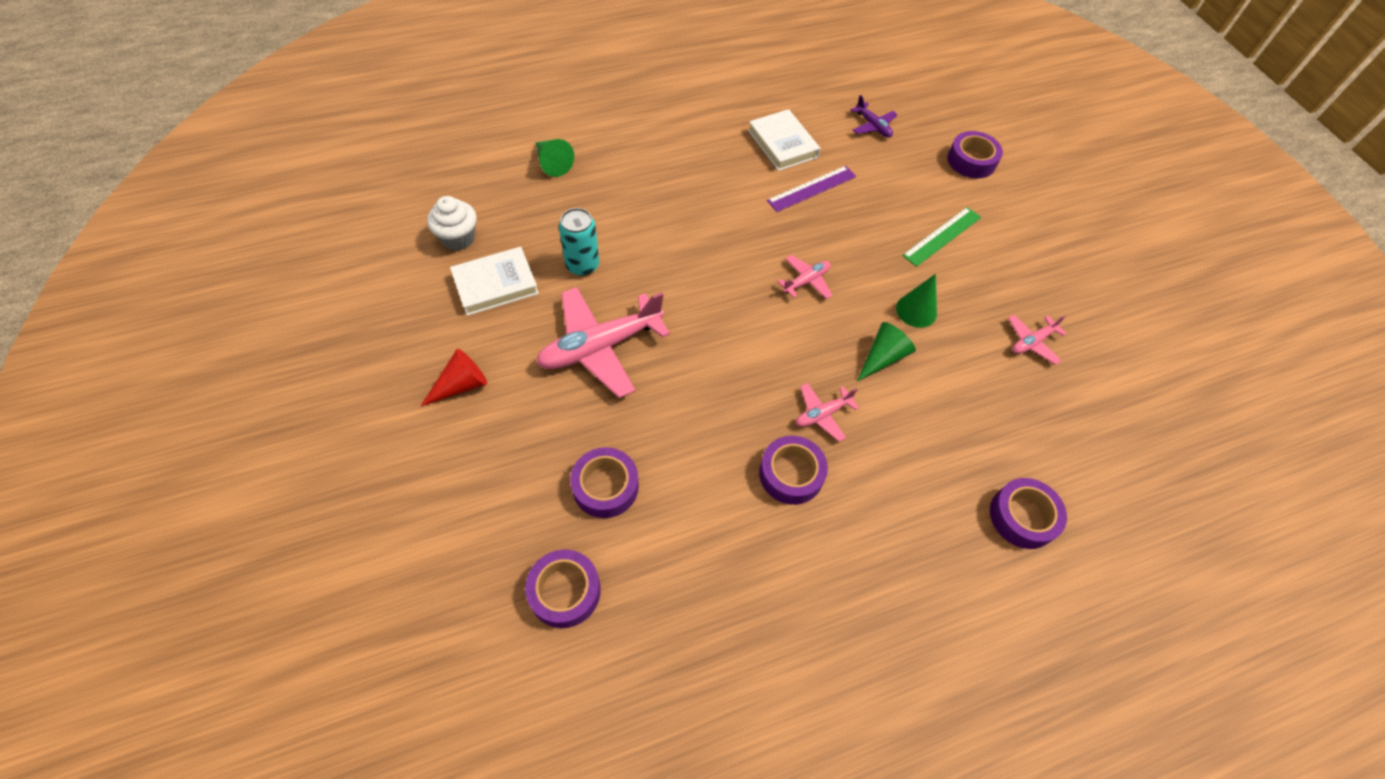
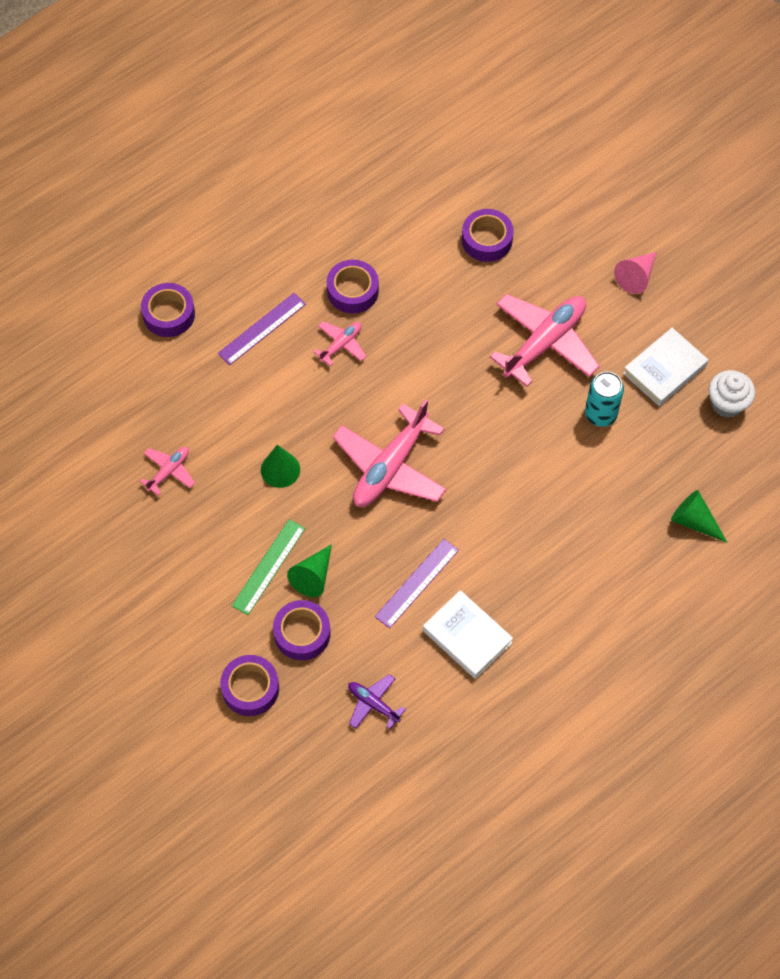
camera: 165 degrees right, 5 degrees up
(461, 385) = (636, 276): red cone -> pink cone
(565, 591) = (481, 169): purple tape -> purple tape (302, 633)
(806, 281) = (390, 467): pink plane -> pink plane, size x2.05
(882, 357) = (302, 412): green cone -> green cone (313, 576)
(910, 462) = (262, 328): none -> purple ruler

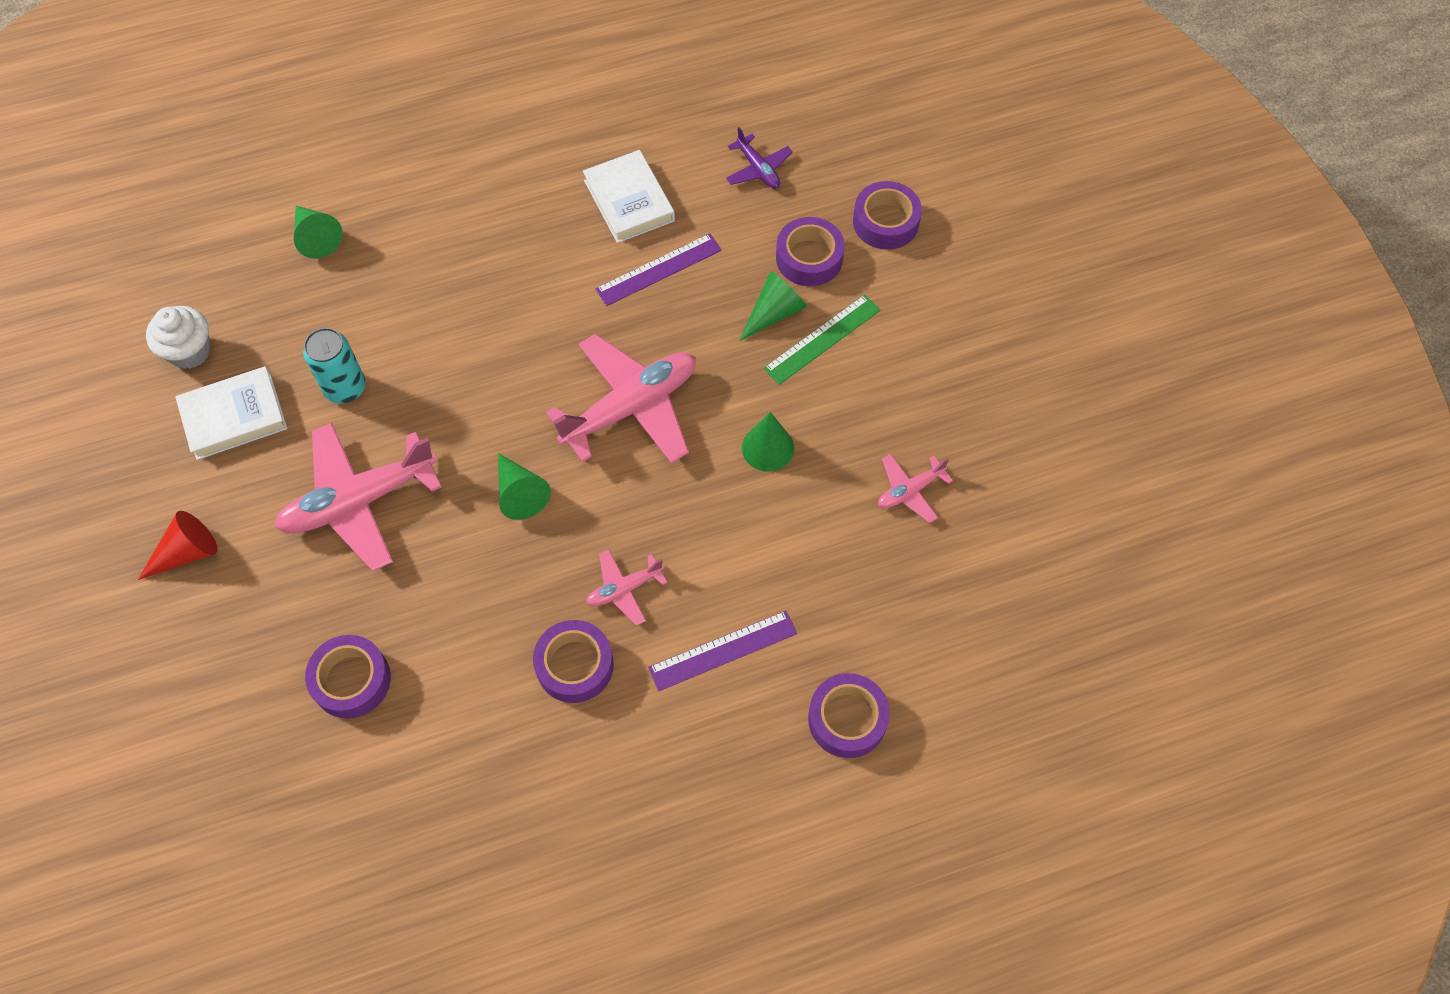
camera: 160 degrees left, 0 degrees up
(440, 383) = (520, 493): none -> green cone
(636, 276) = (187, 553): pink cone -> red cone

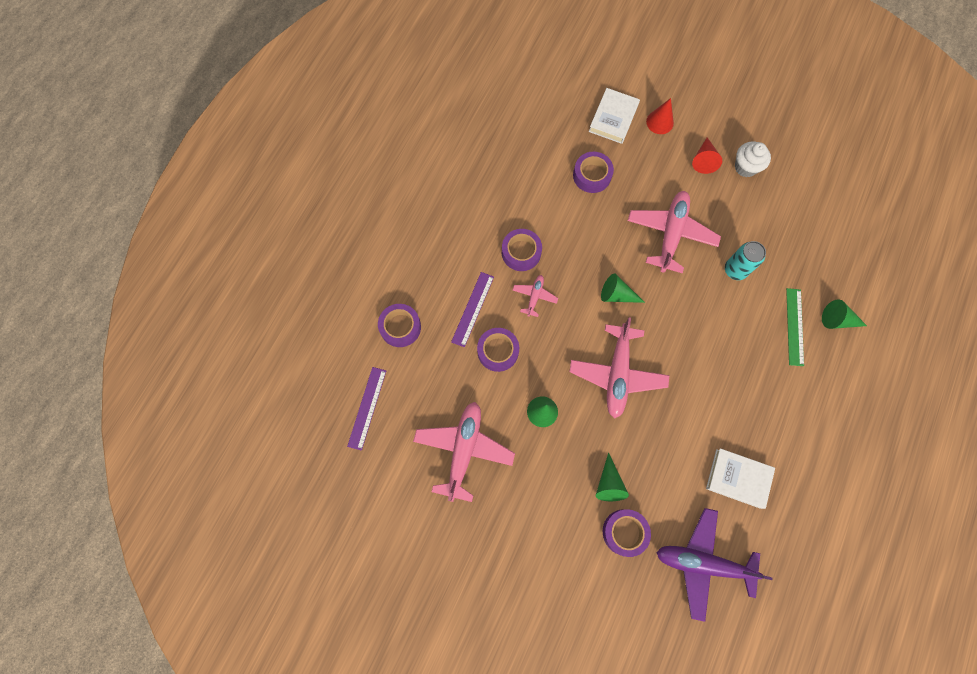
camera: 135 degrees right, 10 degrees up
(162, 665) = (660, 122): none -> red cone
(190, 351) = (811, 225): white cupcake -> white cupcake (745, 167)
(234, 417) = (758, 219): white book -> white book (613, 118)
(659, 270) = (682, 454): purple ruler -> purple ruler (367, 408)
(758, 169) = (703, 563): purple plane -> purple plane, size x2.05
(822, 339) = (573, 491): green ruler -> green ruler (794, 326)
(885, 222) = (611, 594): purple tape -> purple tape (498, 351)
(910, 491) = (464, 450): pink plane -> pink plane, size x2.05

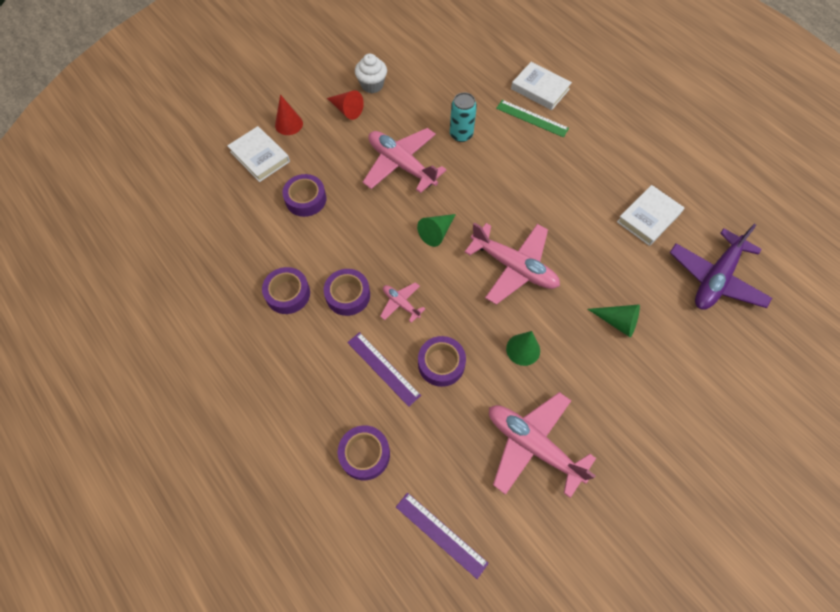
camera: 65 degrees left, 10 degrees down
(624, 532) = (668, 329): purple tape -> purple tape (288, 294)
(837, 320) = (540, 89): green cone -> white book

